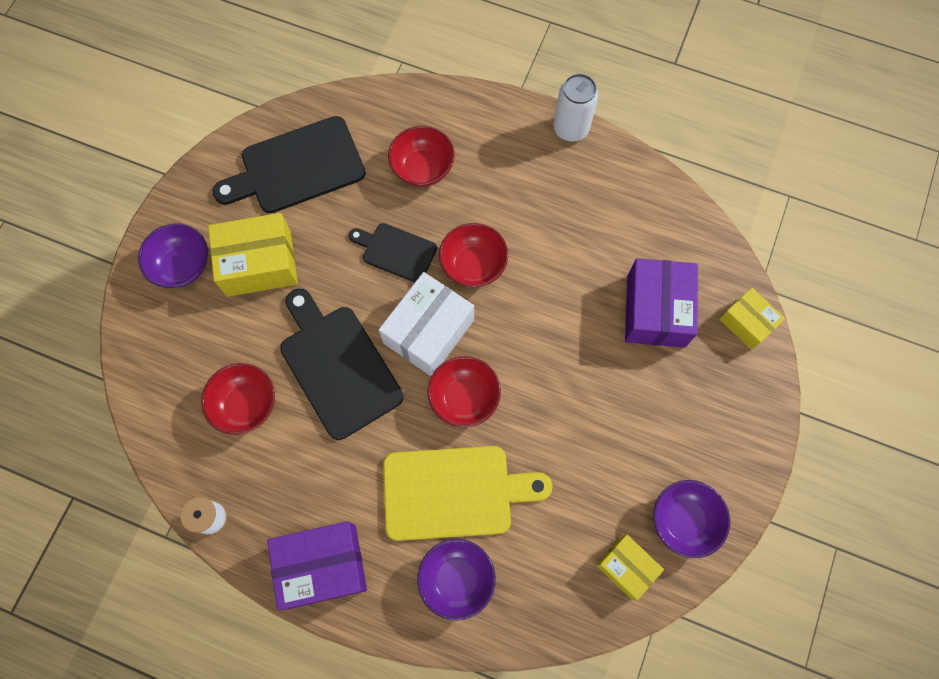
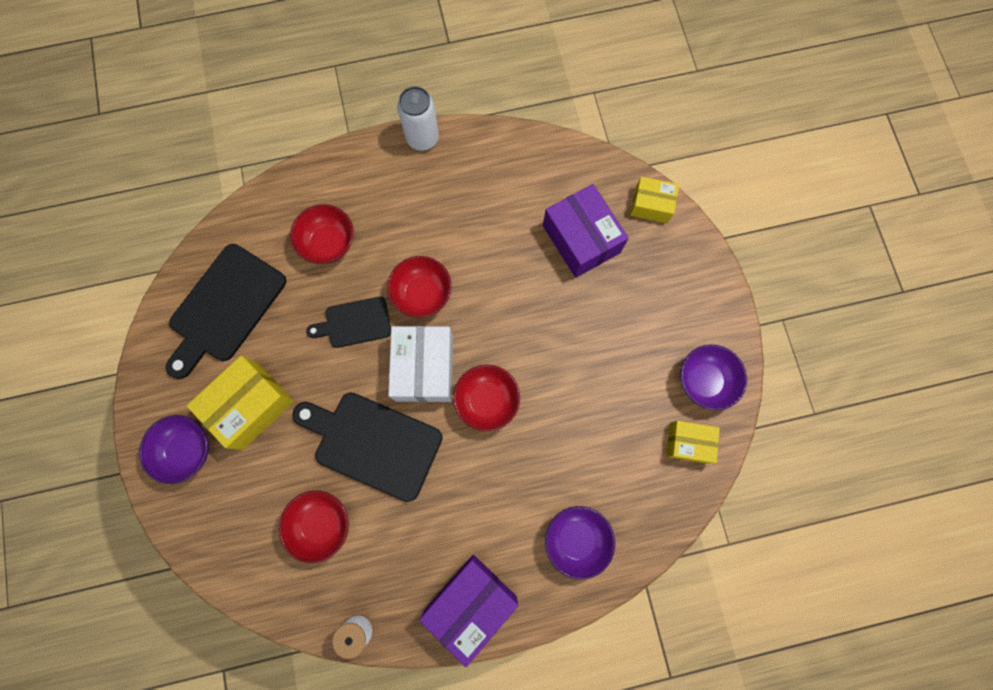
camera: 35 degrees left, 5 degrees up
(454, 492) = (529, 476): yellow cutting board -> none

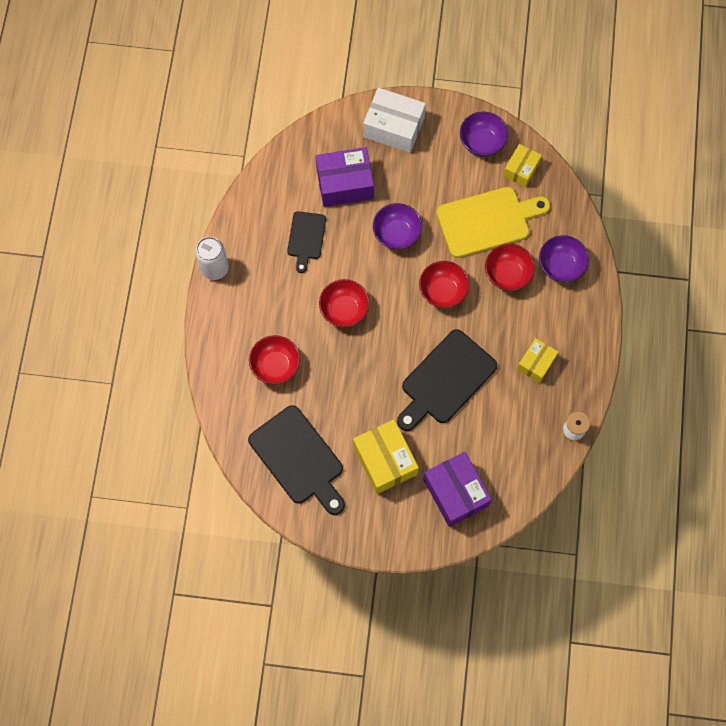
camera: 70 degrees left, 5 degrees down
(187, 450) = (402, 516): purple bowl -> purple bowl (396, 234)
(321, 524) = (491, 433): red bowl -> red bowl (507, 274)
(354, 323) = (348, 365): black cutting board -> black cutting board (306, 238)
(424, 368) = (402, 326): white box -> white box (393, 127)
(470, 603) = (580, 349): purple box -> purple box (455, 492)
(600, 424) = (487, 221): none -> yellow cutting board
(651, 205) = (337, 126): yellow box -> yellow box (536, 363)

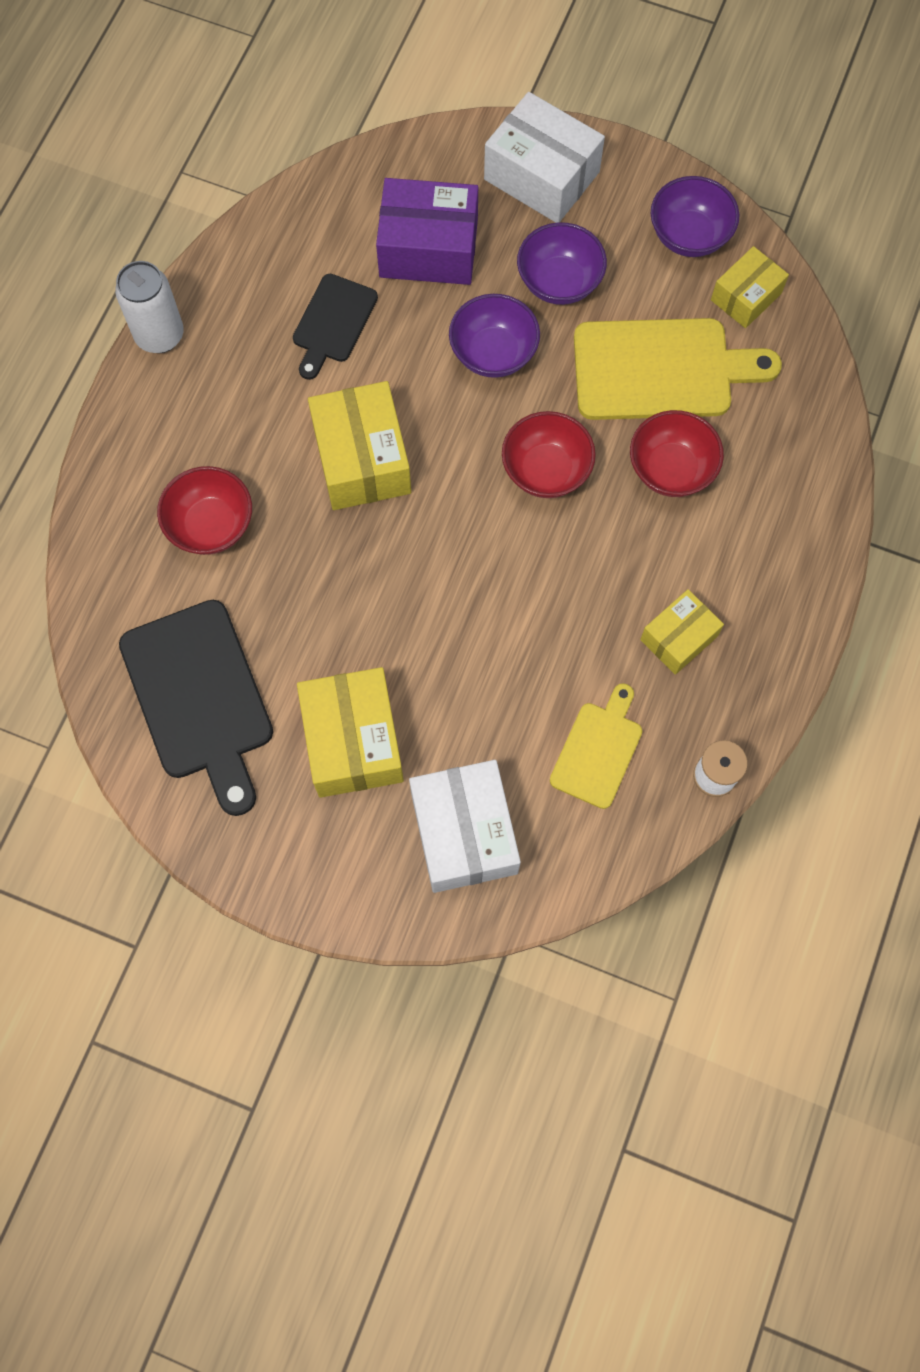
camera: 15 degrees right, 0 degrees up
(344, 310) = (361, 459): red bowl -> yellow box
(446, 380) = (505, 626): black cutting board -> none
(455, 492) = (464, 833): purple box -> white box
(511, 432) = (598, 750): none -> yellow cutting board
(561, 266) = (771, 478): purple bowl -> purple bowl (559, 282)

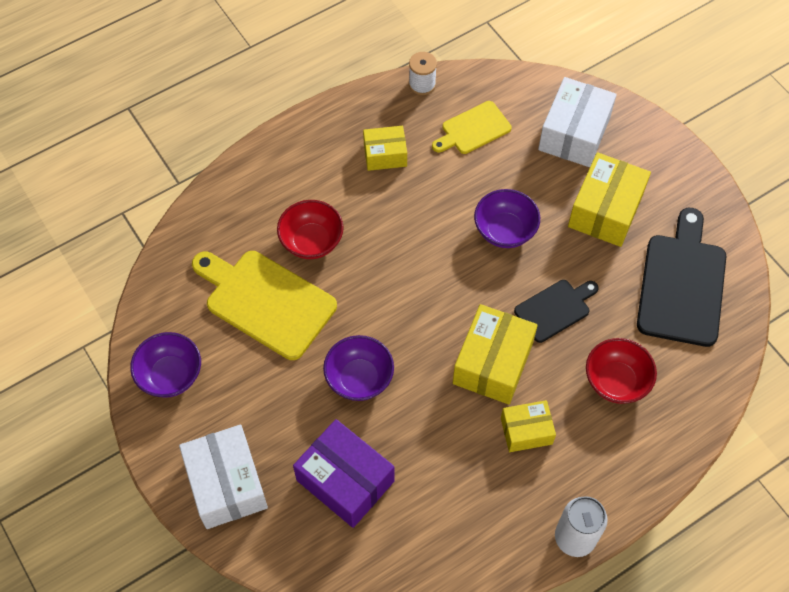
camera: 145 degrees left, 10 degrees down
(333, 322) = (448, 468): black cutting board -> black cutting board (555, 309)
(546, 470) = (385, 286): red bowl -> none
(559, 282) = (279, 399): purple bowl -> purple bowl (505, 231)
(746, 297) = (174, 313): yellow box -> yellow box (526, 431)

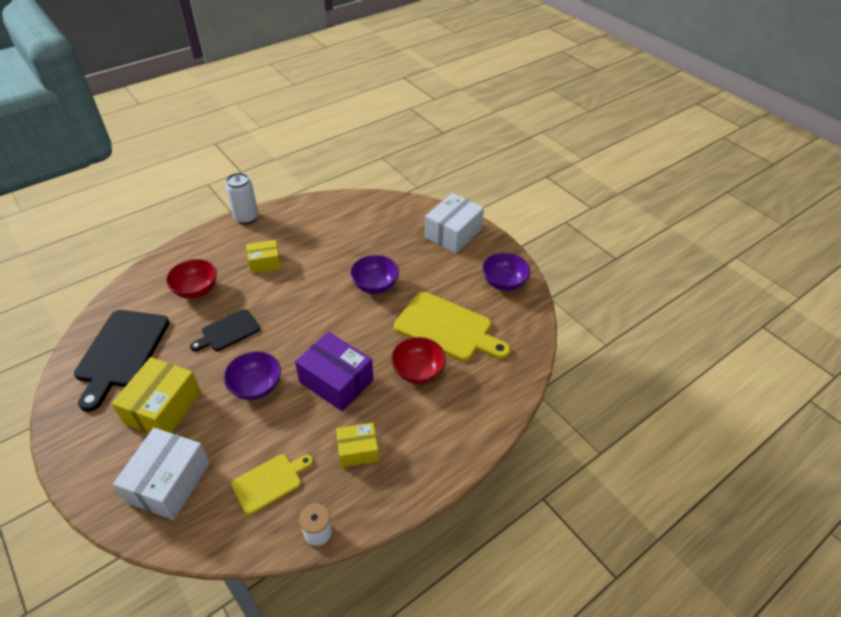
camera: 175 degrees right, 15 degrees down
(226, 484) = (453, 233): white box -> white box turned 60 degrees clockwise
(345, 480) = (381, 237): purple box -> purple box (336, 381)
(493, 363) = (281, 297): yellow box -> none

